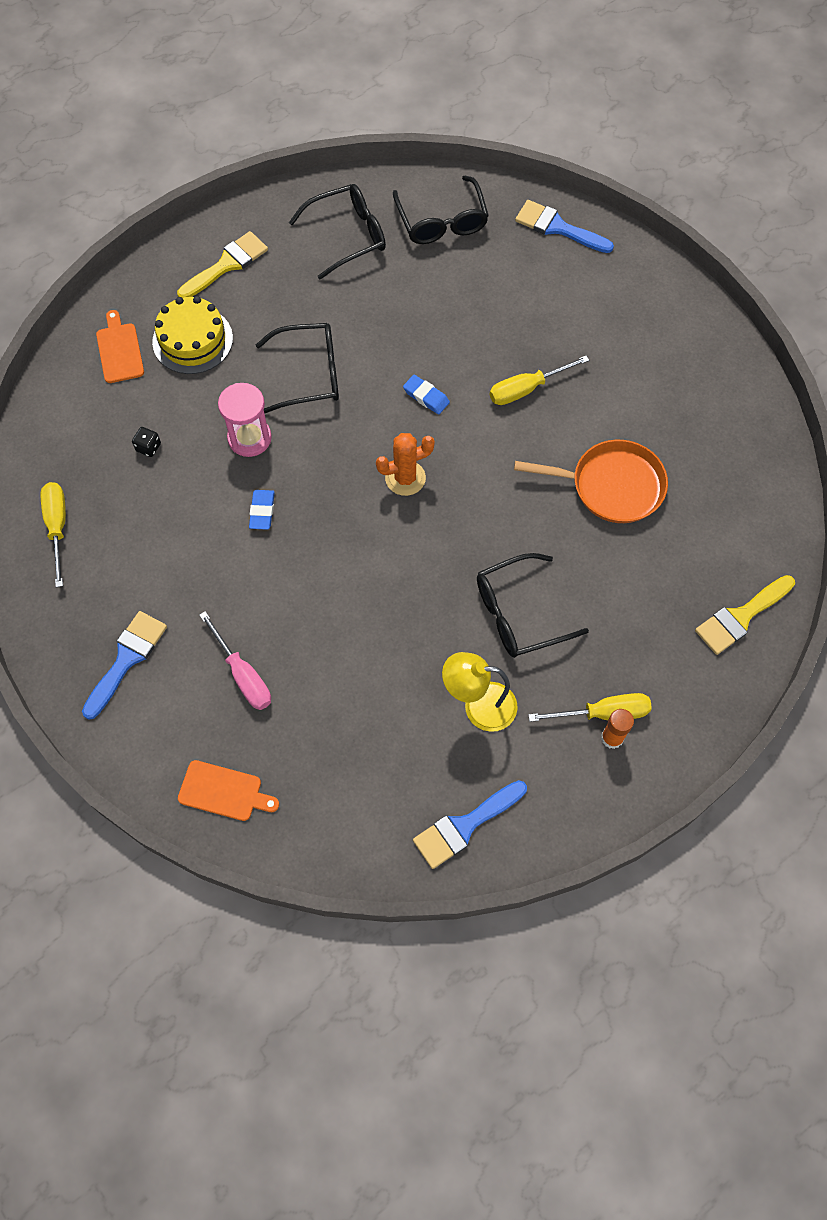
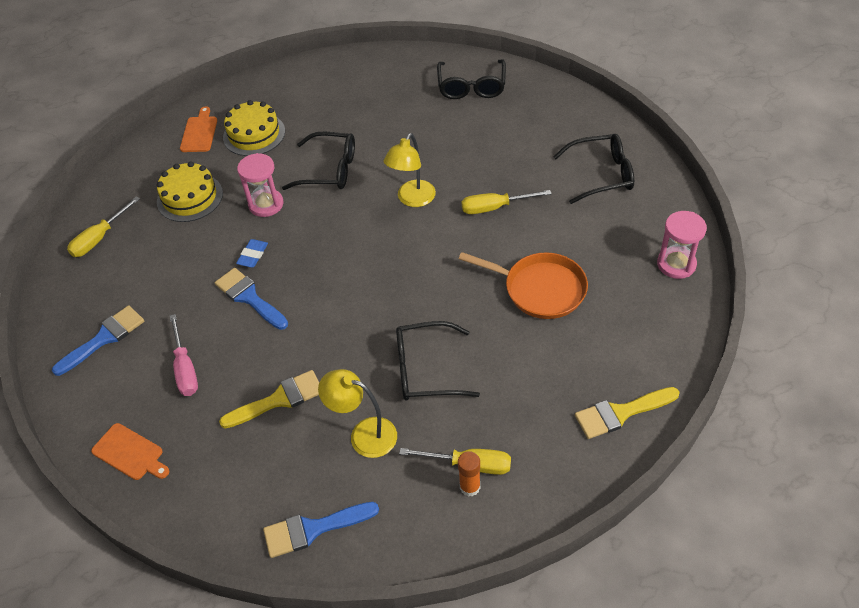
camera: 20 degrees right, 15 degrees down
(57, 527) = (100, 238): yellow screwdriver -> yellow screwdriver turned 150 degrees counterclockwise
(148, 447) = (190, 197): black dice -> yellow cake
(227, 265) = (300, 91): yellow brush -> yellow brush (279, 400)
(348, 236) = (396, 86): black glasses -> black glasses (601, 175)
(405, 478) = (373, 253): orange cactus -> none
(426, 397) = (412, 199): blue eraser -> yellow lamp
(557, 227) = (561, 103): blue brush -> blue brush (249, 297)
(749, 423) = (676, 264): none -> pink hourglass

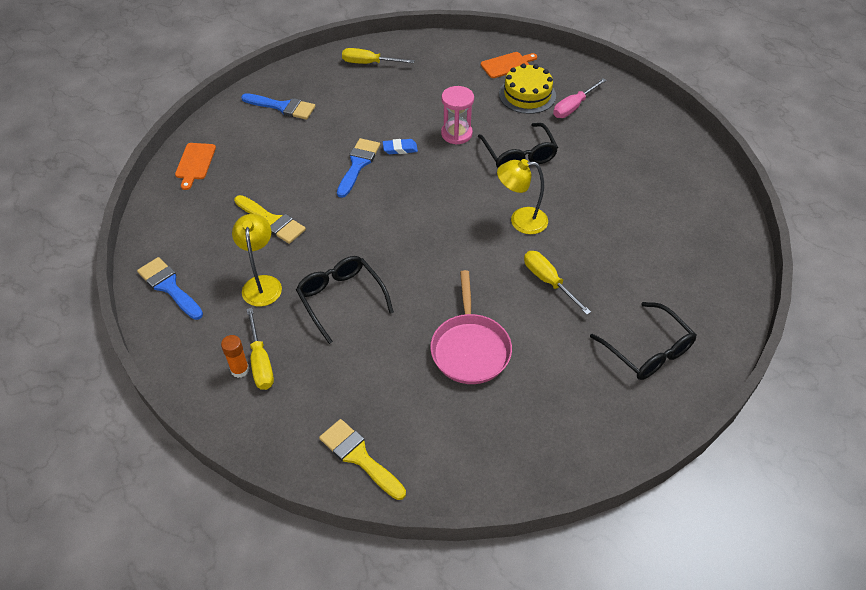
camera: 60 degrees right, 0 degrees up
(185, 368) = (276, 159): pink screwdriver -> pink screwdriver (573, 107)
(190, 197) = (436, 90): yellow cake -> none
(471, 87) = (694, 208): black glasses -> none
(540, 289) = (470, 348): orange pan -> pink pan
(676, 264) = (565, 452): pink hourglass -> none

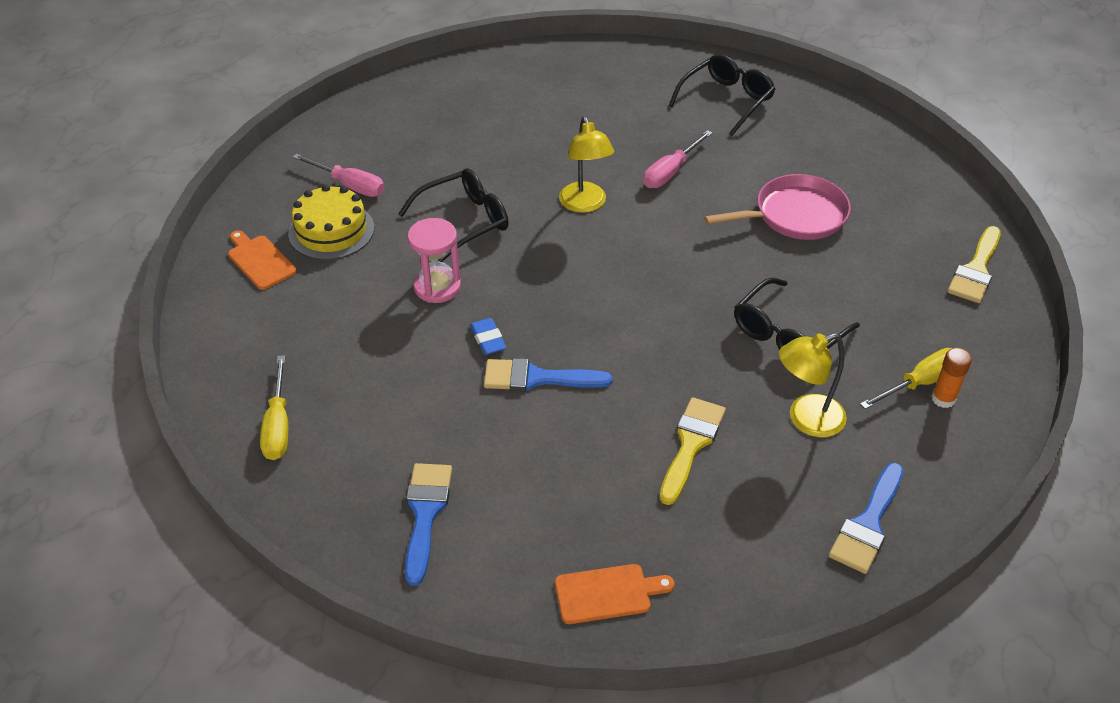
camera: 105 degrees left, 5 degrees down
(548, 281) = (671, 172): yellow screwdriver -> pink screwdriver

